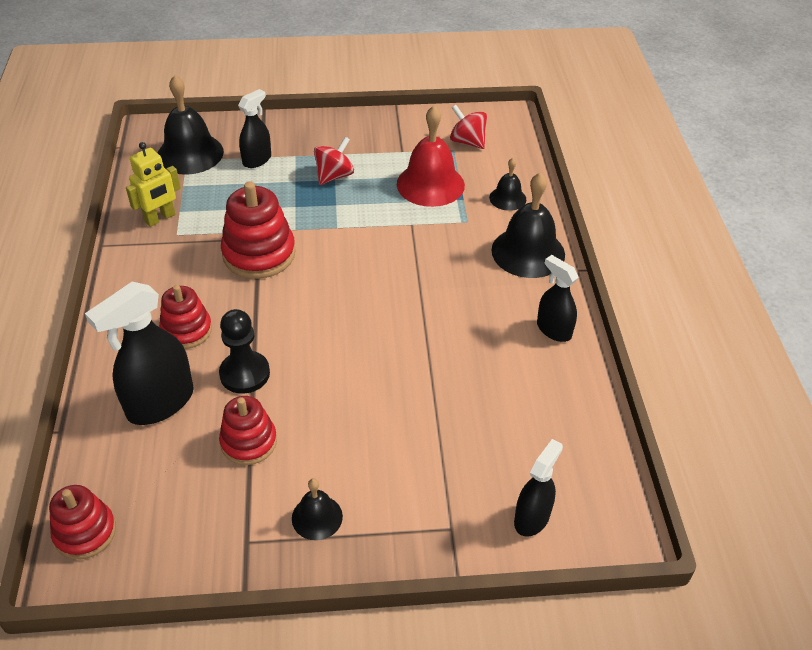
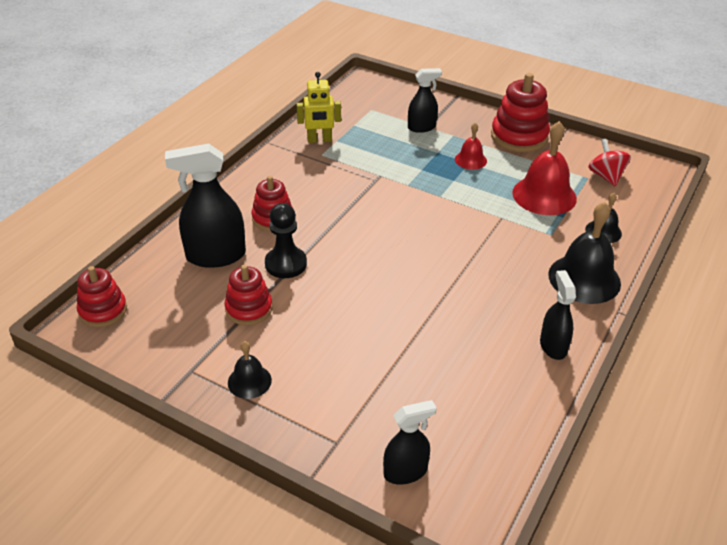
camera: 35 degrees right, 5 degrees down
(190, 153) = (377, 106): black bell -> none
(259, 254) = (366, 190): red stacking toy -> red stacking toy (519, 137)
(334, 176) = (470, 160): red spinning top -> red bell

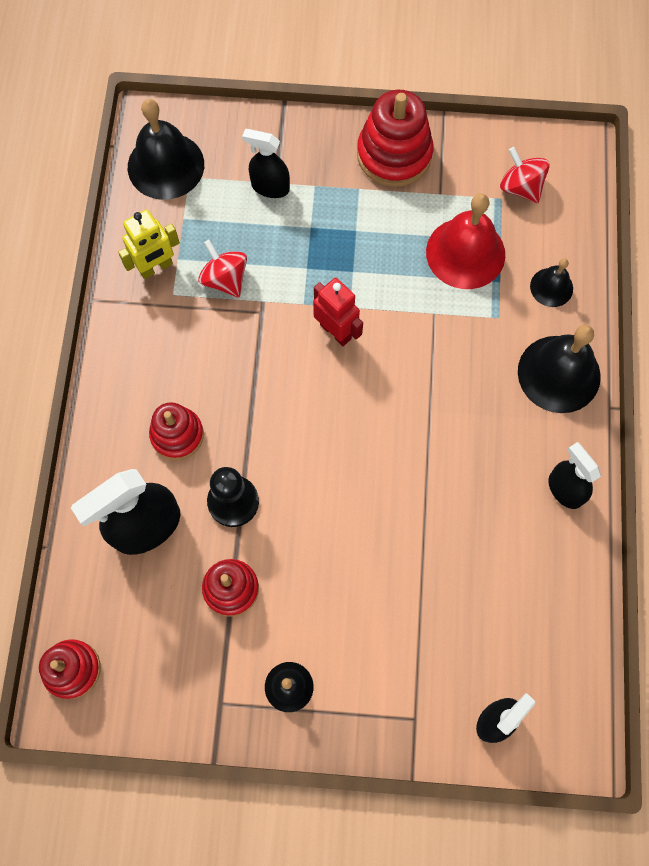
camera: 25 degrees left, 30 degrees up
(359, 100) = (166, 165): none -> black bell
(361, 158) = (225, 279): none -> red spinning top
(422, 127) = (270, 187): black spray bottle -> black spray bottle turned 120 degrees counterclockwise
(422, 204) = (336, 331): none -> red robot
(470, 160) = (356, 225): red bell -> none

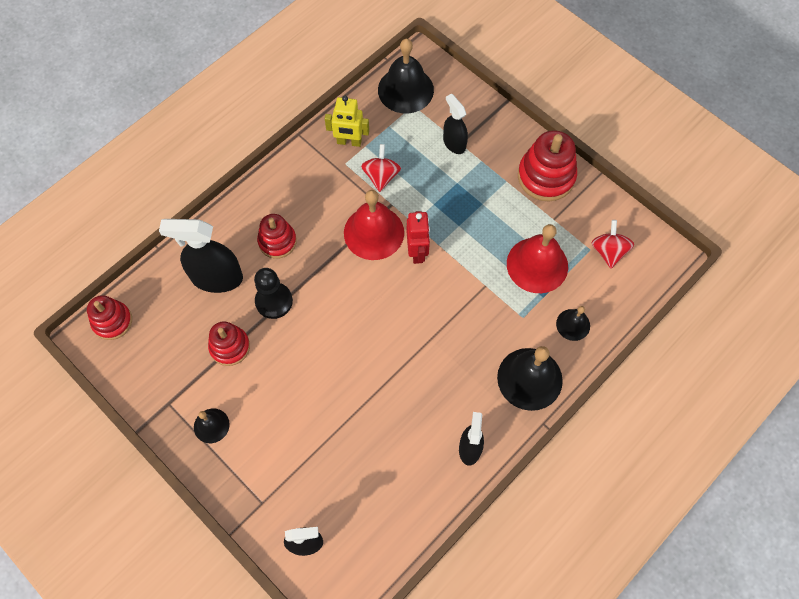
camera: 40 degrees right, 5 degrees down
(272, 345) = (374, 232): none -> red bell

